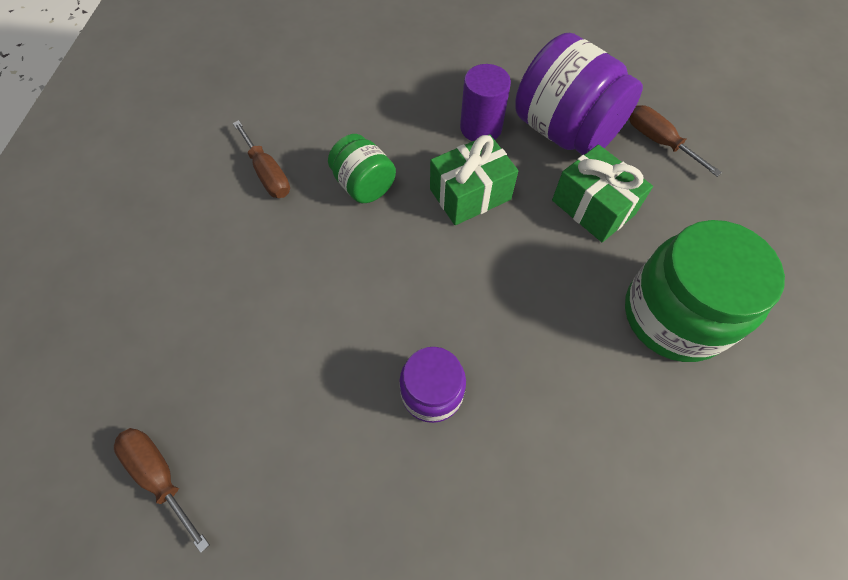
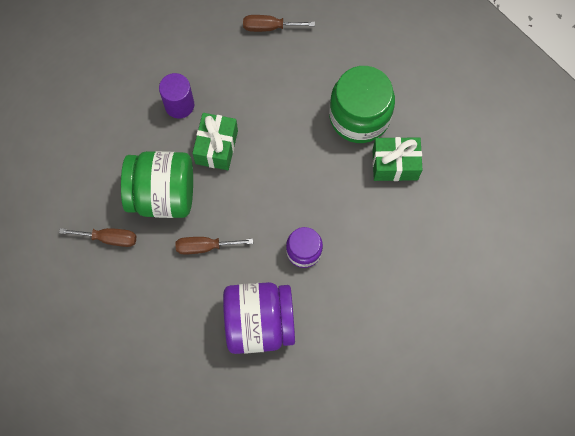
camera: 50 degrees left, 10 degrees up
(160, 476) = (243, 394): brown screwdriver -> brown screwdriver (204, 246)
(364, 185) = (163, 194): green jar -> green jar, size x1.81
(565, 131) = (221, 65): purple jar -> purple jar (259, 323)
(593, 207) = (277, 96): green gift -> green gift (395, 164)

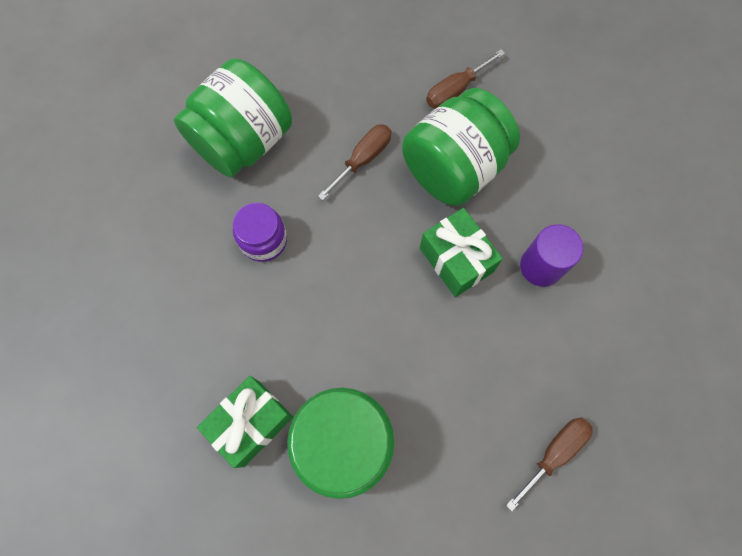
camera: 135 degrees right, 0 degrees up
(259, 323) = (243, 141): purple jar -> green jar

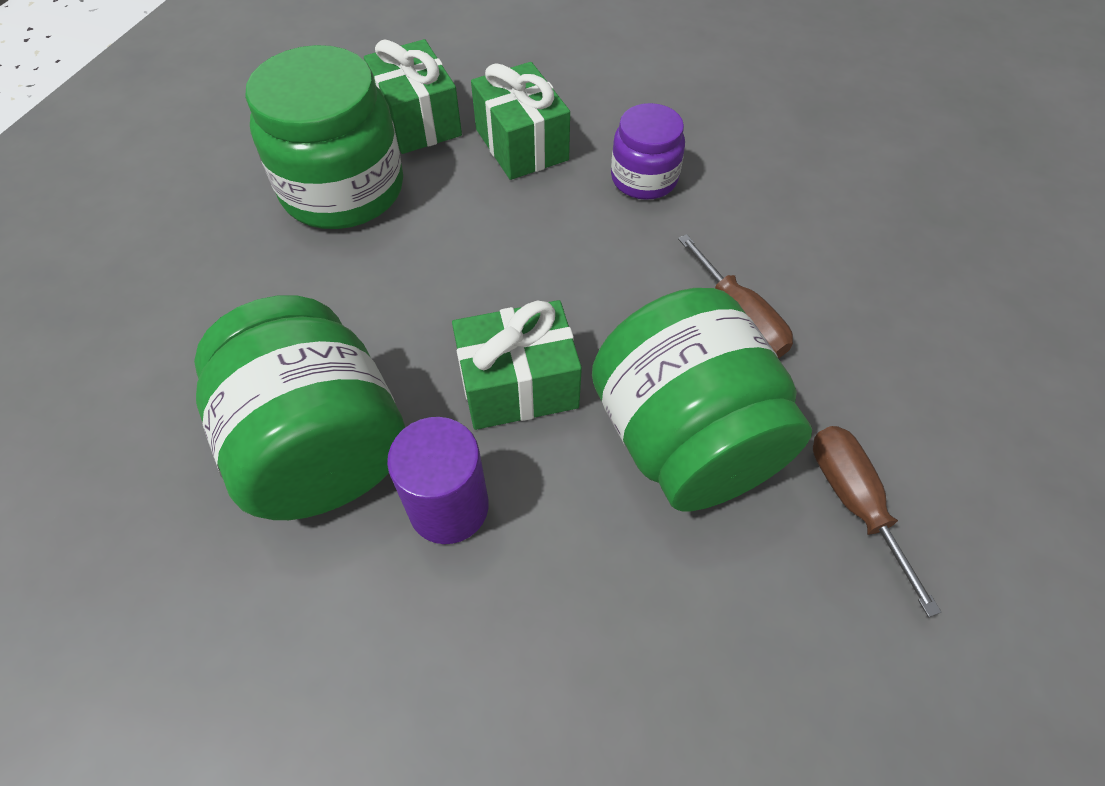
camera: 110 degrees right, 15 degrees down
(243, 141) = (807, 190): green jar -> green jar (321, 448)
(254, 333) = (521, 144): none -> green gift
(554, 453) = (169, 404): brown screwdriver -> none

